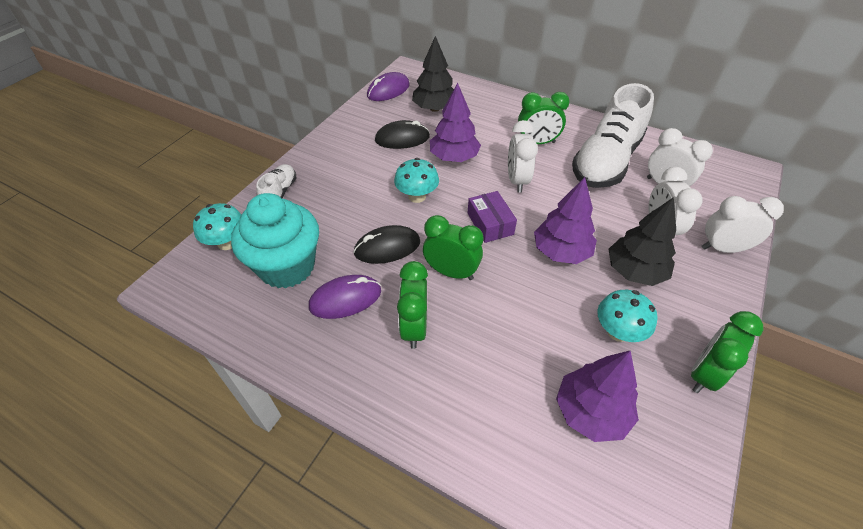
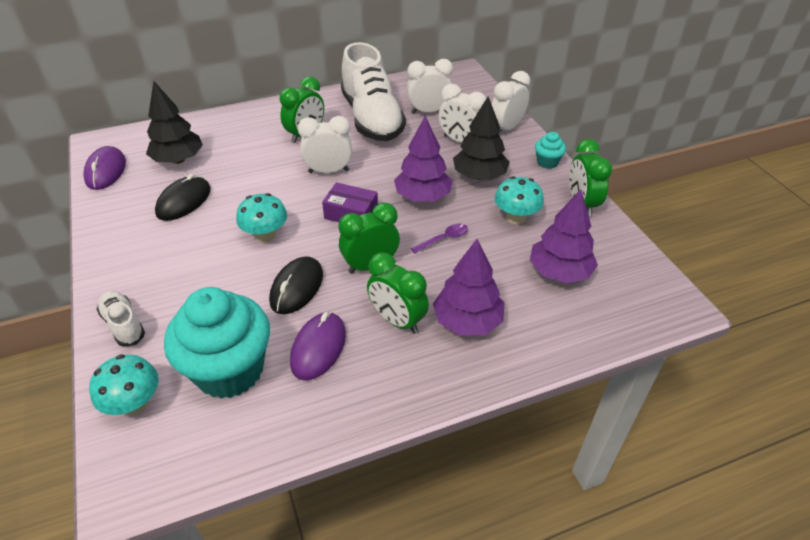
camera: 50 degrees left, 5 degrees down
(454, 157) = (254, 187): purple tree -> purple tree (467, 321)
(517, 180) = (328, 171): white clock -> white clock turned 135 degrees clockwise
(530, 298) = (443, 239): none -> purple spoon
(723, 309) = (547, 162): none -> turquoise cupcake

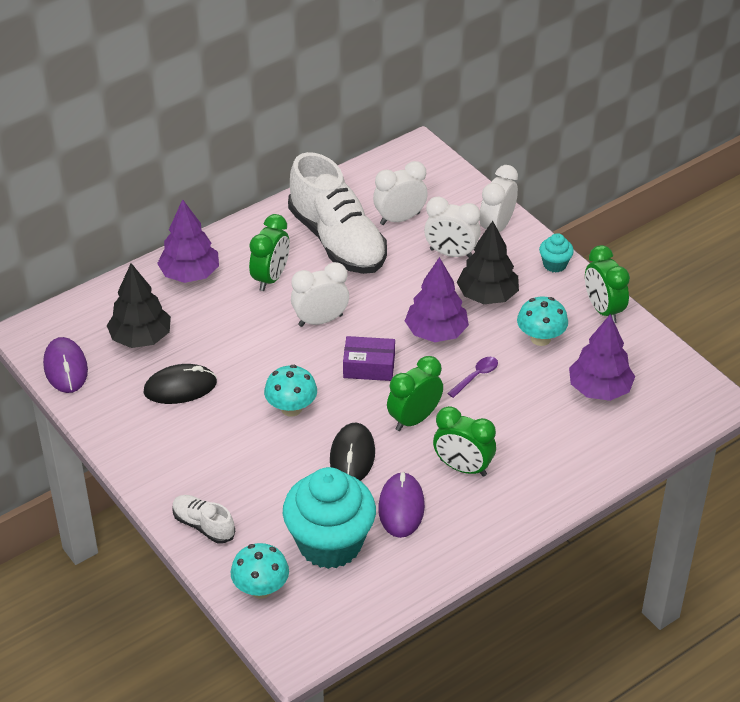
camera: 15 degrees left, 0 degrees up
(184, 201) = (180, 387): black mouse -> black mouse turned 60 degrees clockwise
(467, 321) = (528, 455): purple tree -> purple tree (190, 274)

